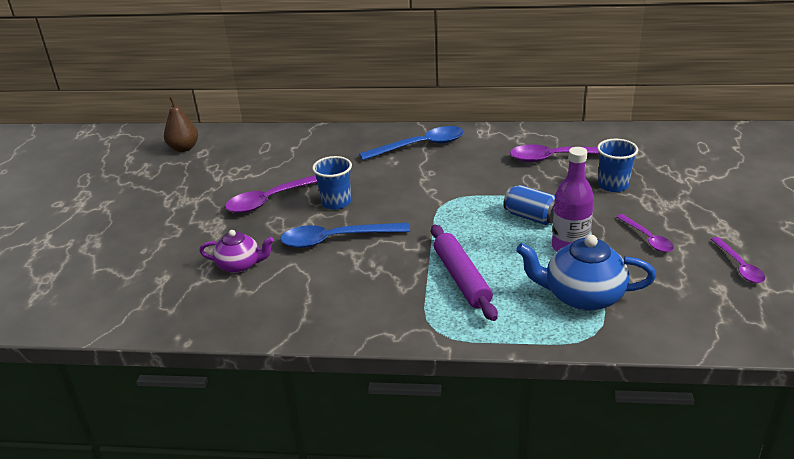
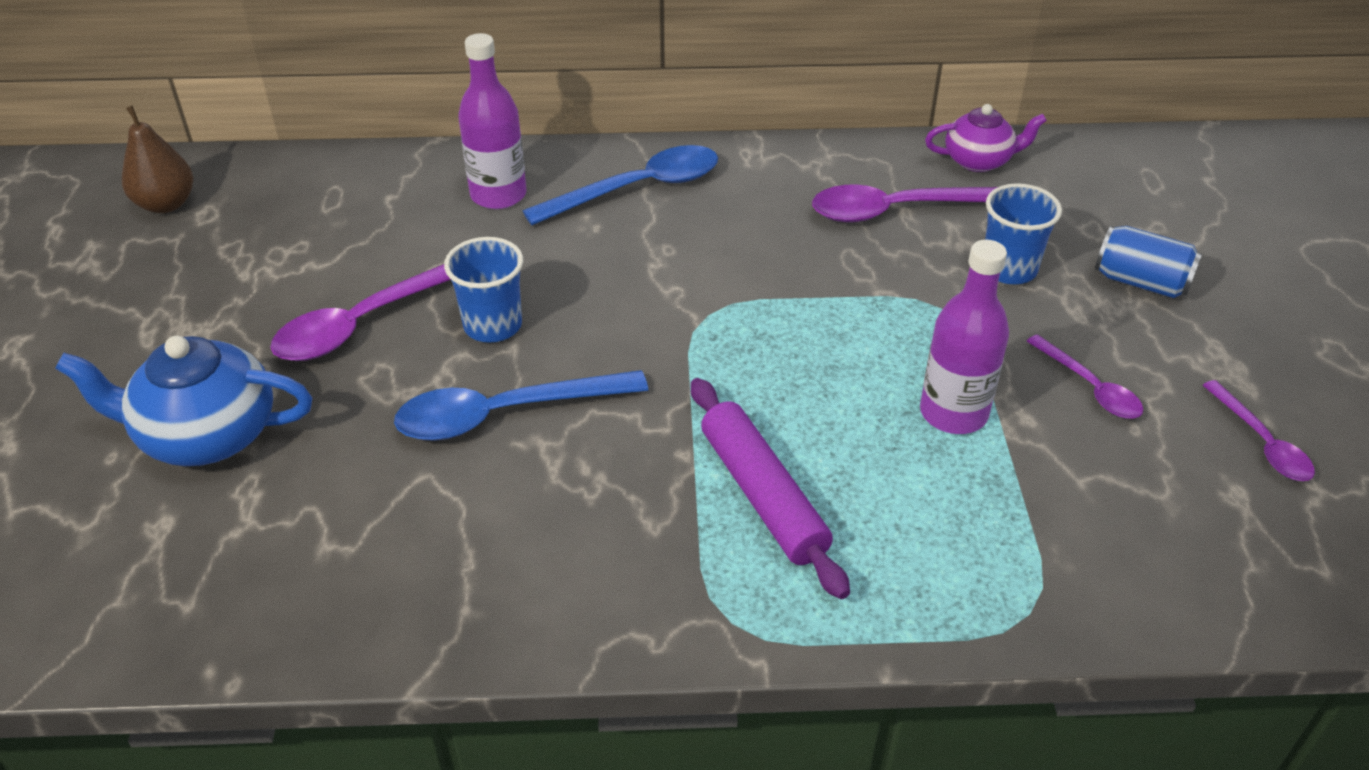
camera: 10 degrees left, 10 degrees up
(240, 265) = (318, 485): purple teapot -> purple teapot (979, 161)
(348, 147) = (498, 195): none -> purple bottle
(531, 217) = (871, 346): blue can -> blue can (1141, 282)
(582, 296) = (995, 525): blue teapot -> blue teapot (207, 435)

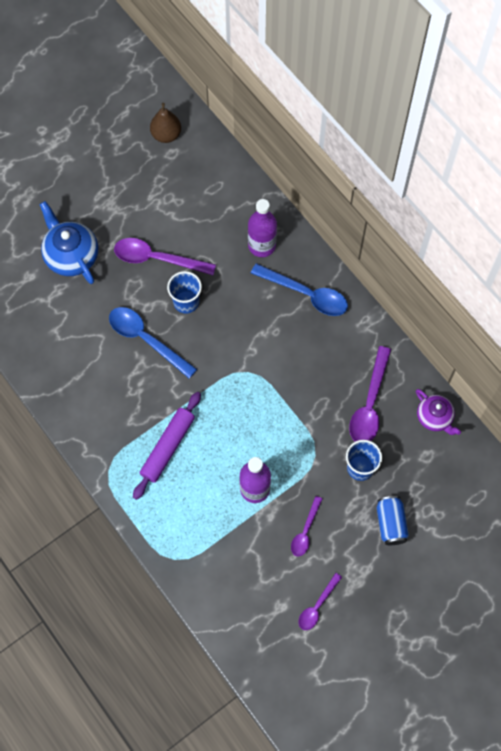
camera: 55 degrees right, 25 degrees up
(898, 210) = (369, 404): purple spoon -> purple spoon turned 120 degrees counterclockwise

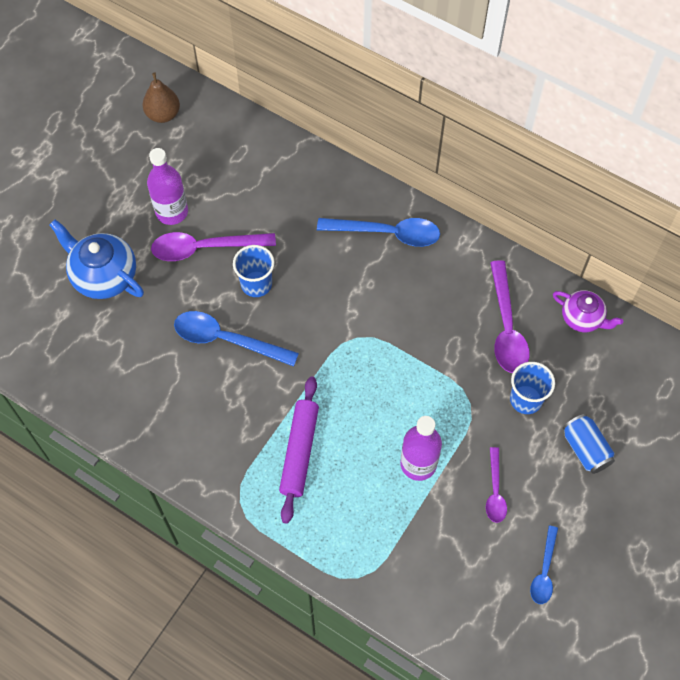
camera: 20 degrees left, 5 degrees down
(262, 245) = (317, 198): purple bottle -> purple bottle (172, 212)
(317, 606) = (544, 571): purple spoon -> blue spoon

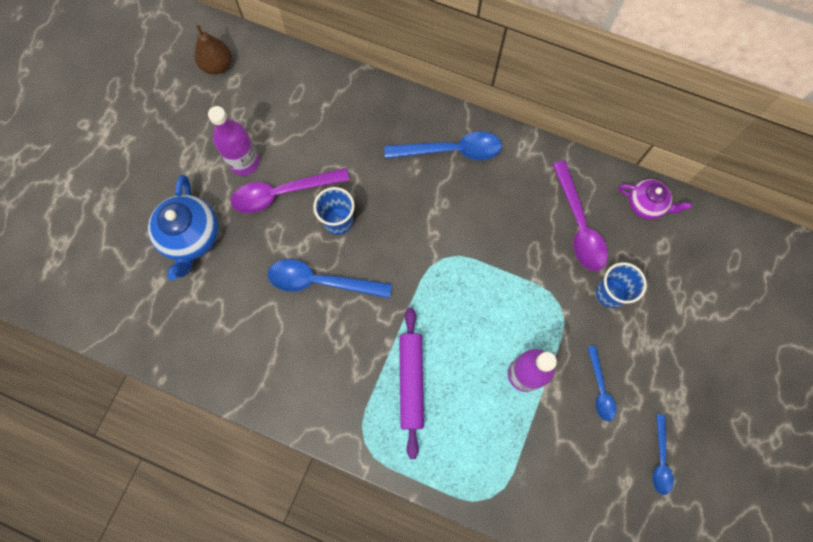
camera: 10 degrees left, 10 degrees up
(104, 276) = (191, 237): blue teapot -> blue teapot turned 120 degrees counterclockwise
(495, 491) = (600, 389): purple spoon -> blue spoon
(585, 449) = (674, 332): blue can -> none

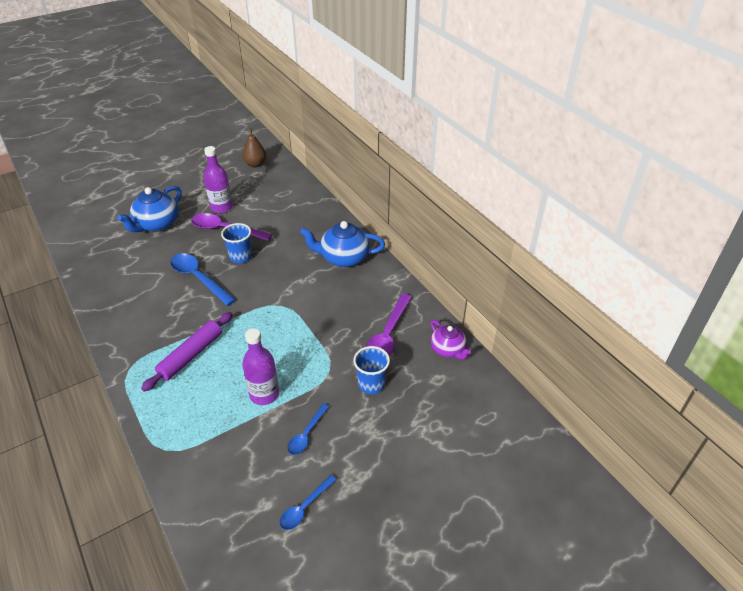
camera: 35 degrees right, 30 degrees down
(451, 150) = (343, 258): blue spoon -> blue teapot

